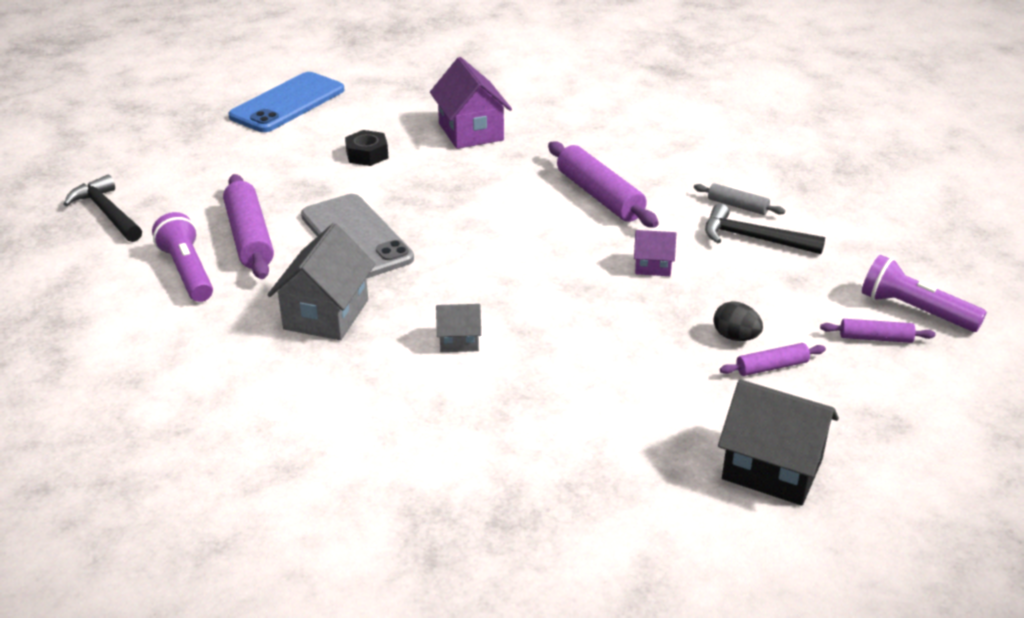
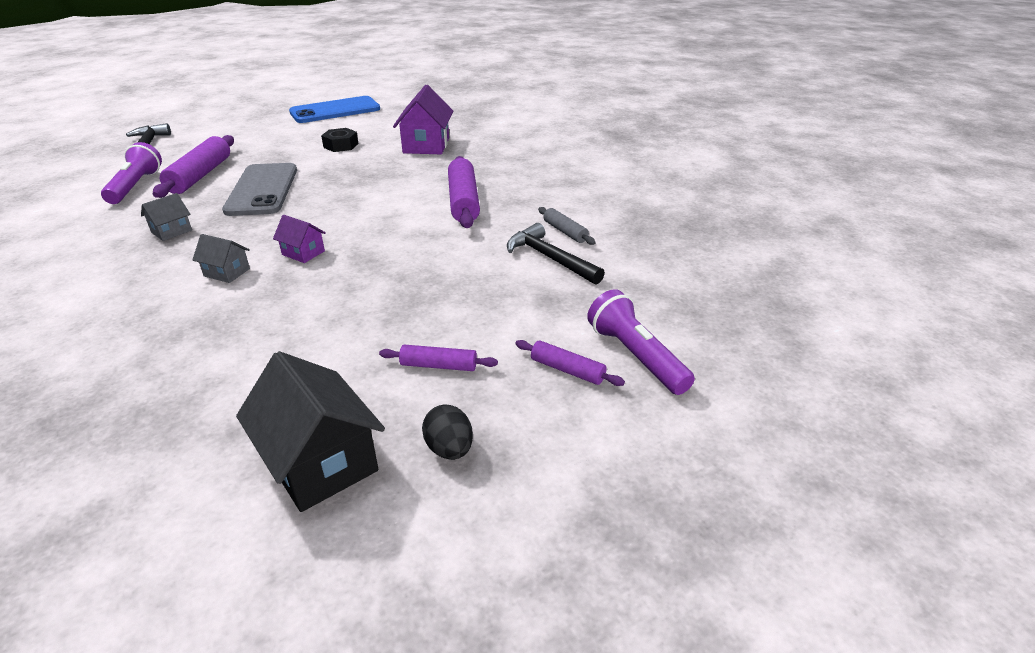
camera: 25 degrees right, 0 degrees up
(326, 314) = (171, 231): grey house -> grey house, size x0.52
(653, 266) = (440, 258): purple house -> purple house (303, 253)
(735, 337) = (438, 330): black egg -> black egg (449, 449)

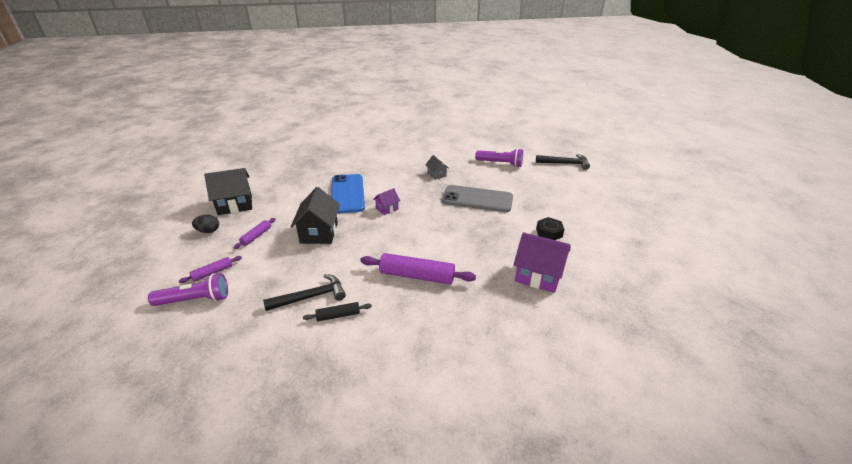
camera: 110 degrees right, 0 degrees up
(200, 175) = (508, 180): purple rolling pin -> none
(227, 272) = (383, 188): grey house -> none
(335, 111) = (640, 237): blue phone -> blue phone (347, 194)
(399, 297) = (319, 233): none -> black house
(565, 232) = (338, 315): grey rolling pin -> black rolling pin

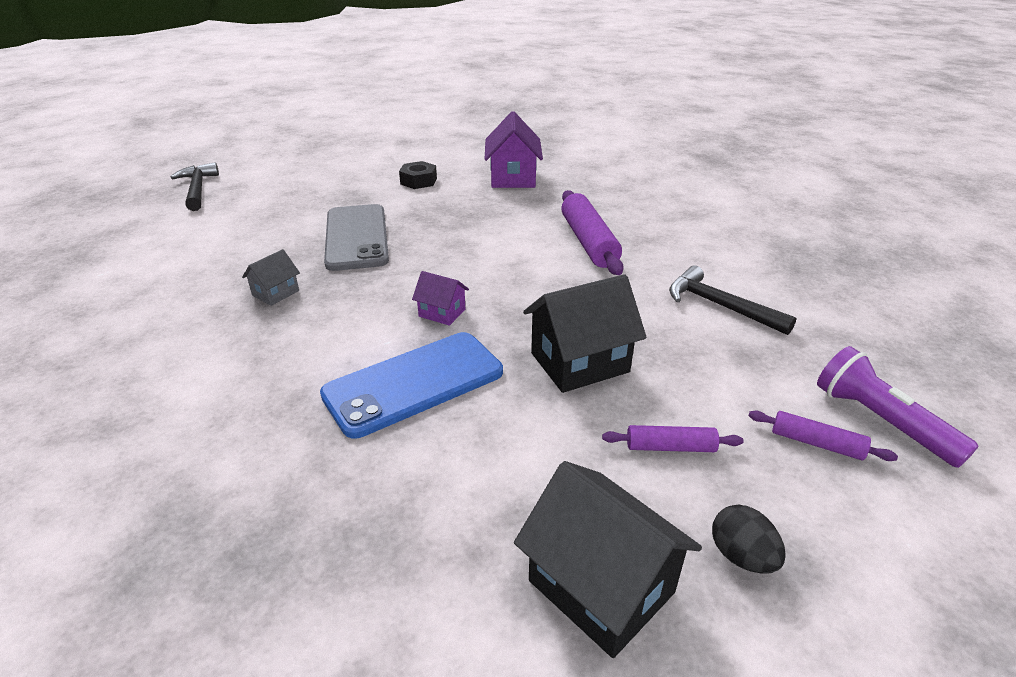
camera: 115 degrees left, 0 degrees up
(338, 315) = (718, 273): black rolling pin -> none
(500, 163) = (207, 239): purple flashlight -> none

